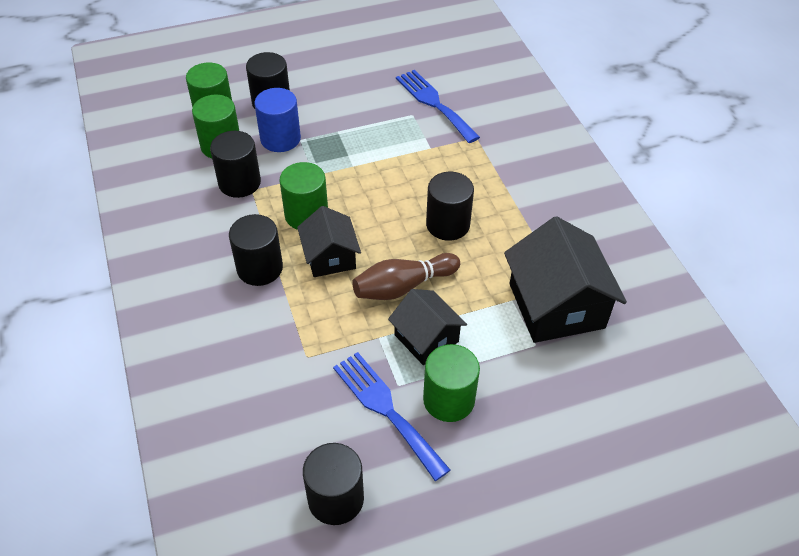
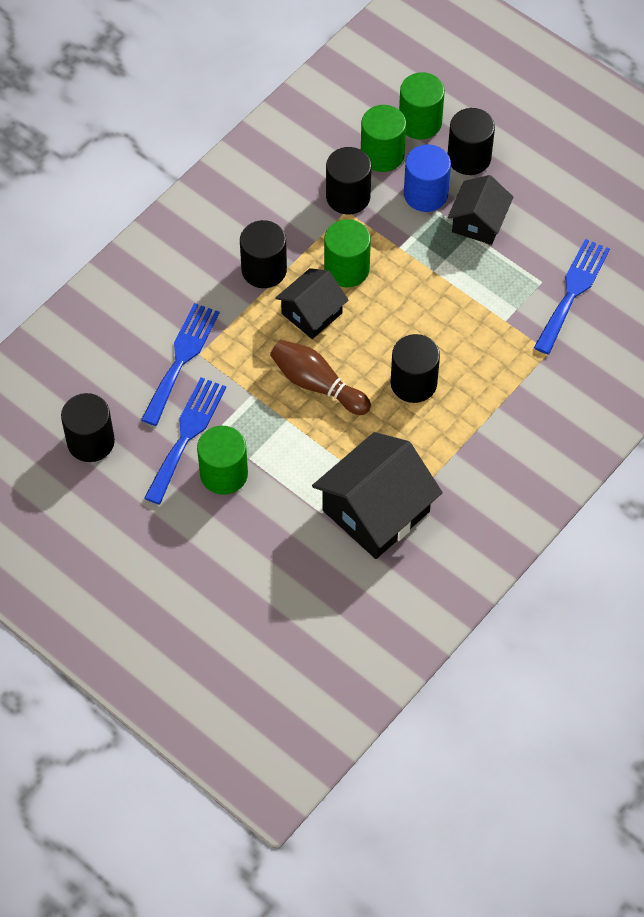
camera: 60 degrees right, 10 degrees up
(301, 373) = (181, 359): none -> blue fork
(426, 338) = (274, 429): black house -> black house (478, 222)

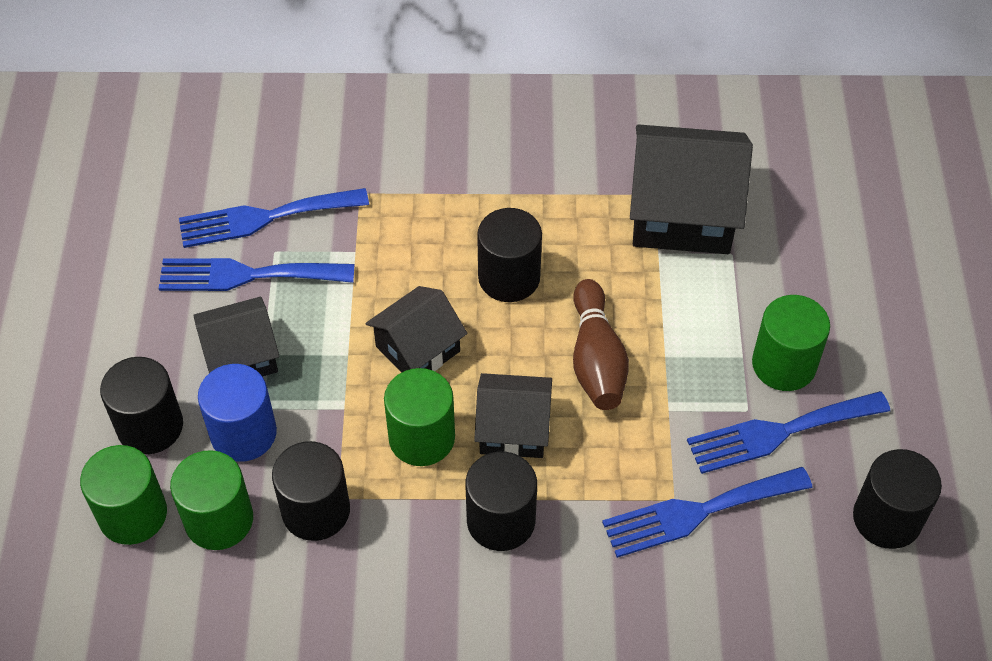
camera: 130 degrees left, 5 degrees down
(406, 305) = (417, 349): none -> black house
(535, 258) = (247, 275): none -> blue fork

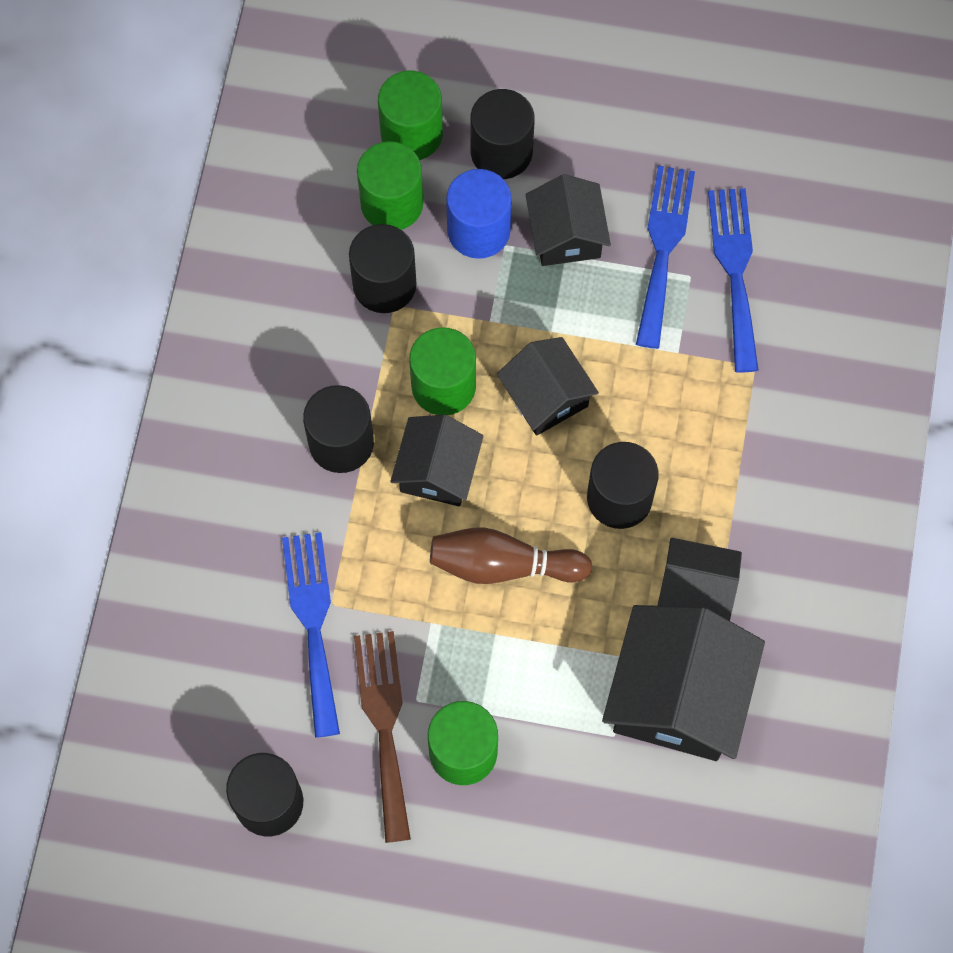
camera: 100 degrees right, 15 degrees up
(585, 211) = (695, 592): none -> black house
(779, 432) = (384, 725): blue fork -> brown fork

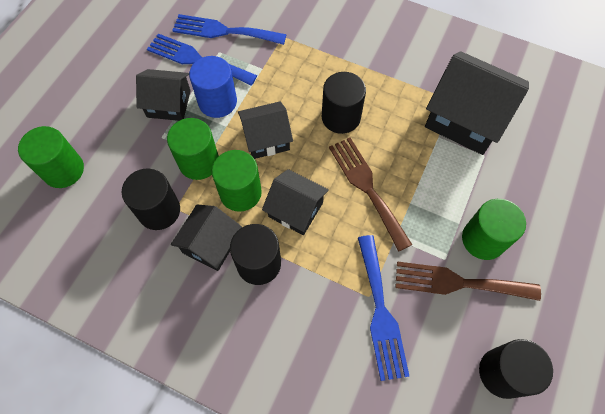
camera: 75 degrees left, 5 degrees down
(313, 623) = (380, 312): blue fork -> blue fork turned 105 degrees counterclockwise
(392, 203) = (105, 193): green cylinder -> green cylinder (199, 162)
(478, 230) = (145, 148): blue cylinder -> blue cylinder (217, 102)
(501, 152) = (100, 124): black cylinder -> none
(503, 565) = (367, 187): brown bowling pin -> brown fork
(695, 592) = (406, 95): black house -> black house (211, 244)

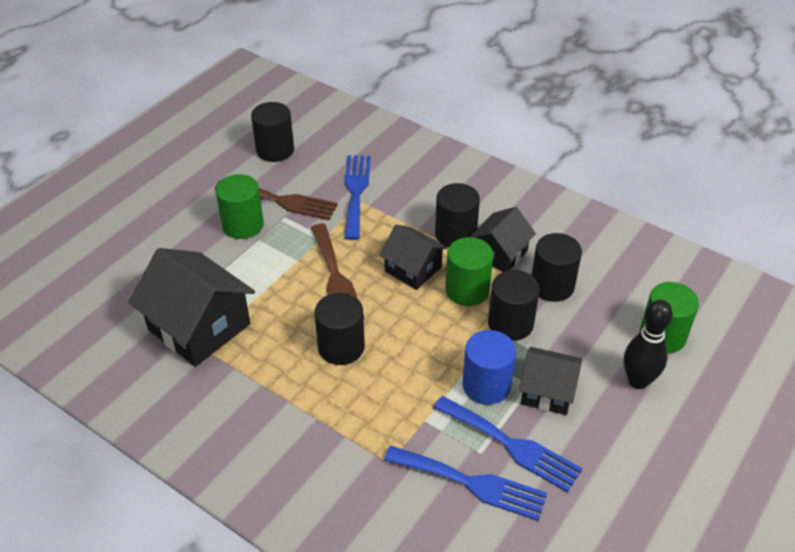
camera: 170 degrees left, 20 degrees down
(94, 123) = (638, 381): none -> black bowling pin
(199, 162) = (510, 324): green cylinder -> black cylinder
(266, 138) = (432, 336): black house -> none

